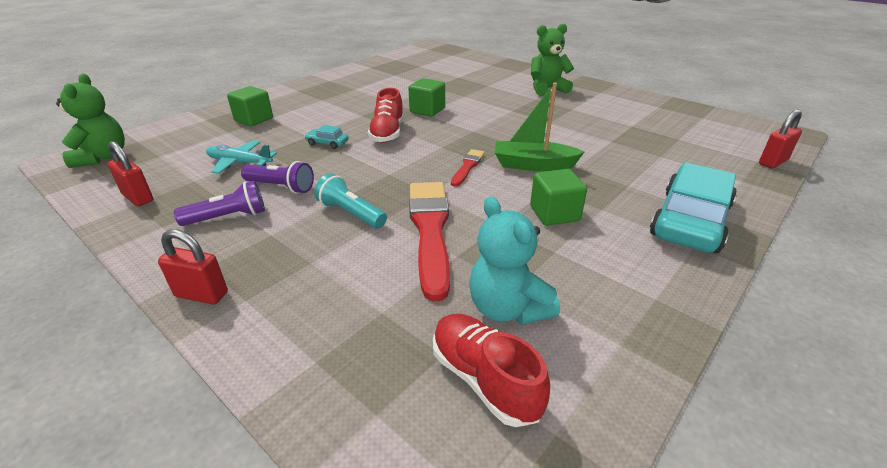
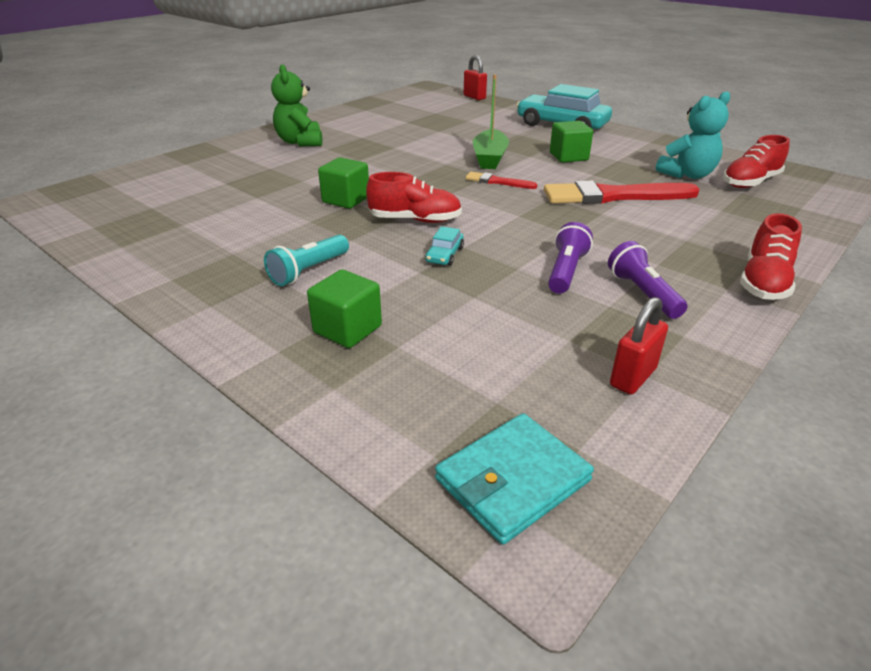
camera: 90 degrees left, 0 degrees up
(103, 157) = (512, 480): green teddy bear -> turquoise wallet
(201, 294) = (763, 282): red padlock -> red shoe
(239, 163) = (510, 312): turquoise plane -> none
(351, 213) = (603, 228): turquoise flashlight -> turquoise flashlight (308, 271)

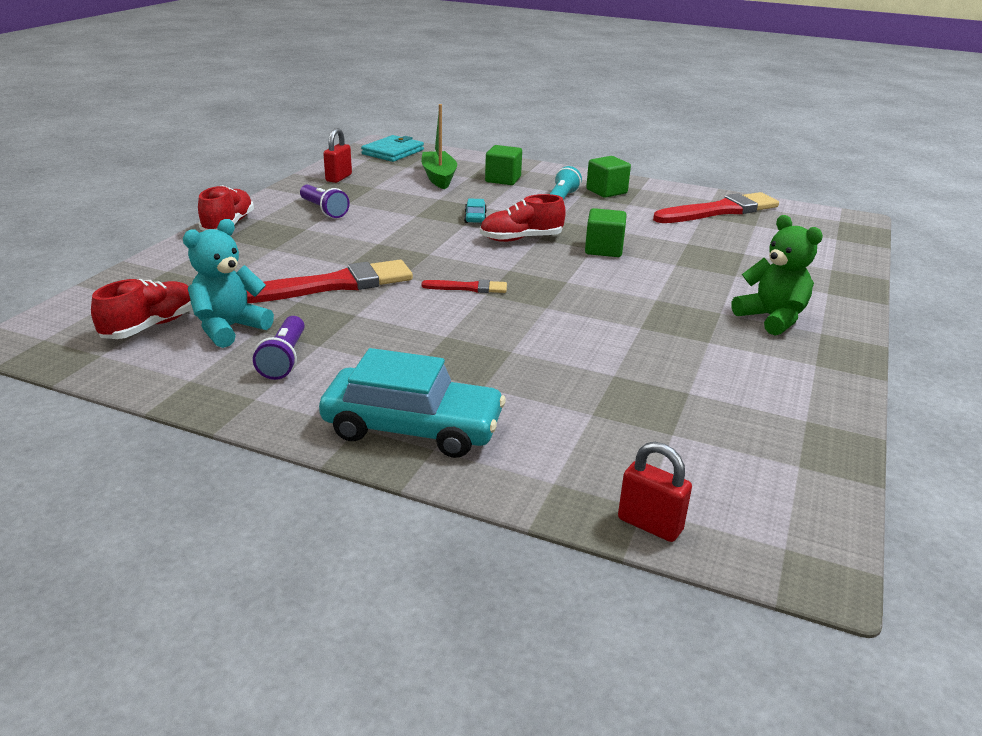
camera: 160 degrees right, 5 degrees down
(148, 228) = (720, 211): none -> red brush
(489, 158) = (498, 323): green boat -> green boat (439, 177)
(566, 271) = (379, 217): purple flashlight -> purple flashlight (284, 359)
(568, 157) = (390, 341): green cube -> green cube (606, 191)

